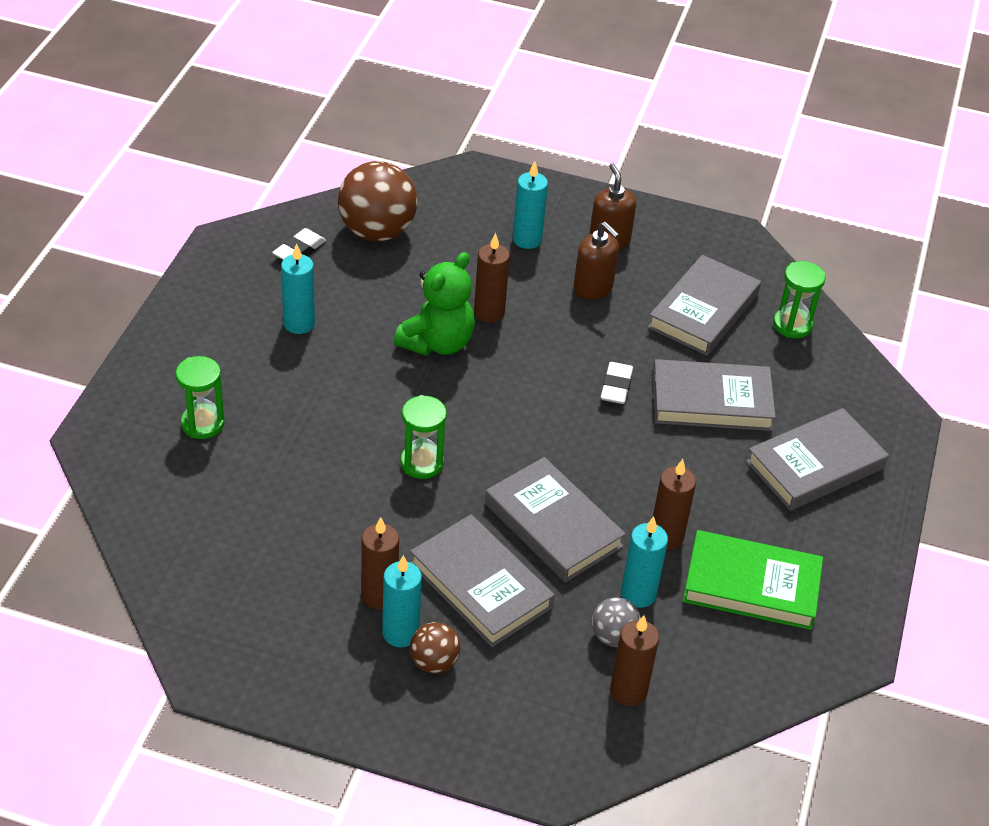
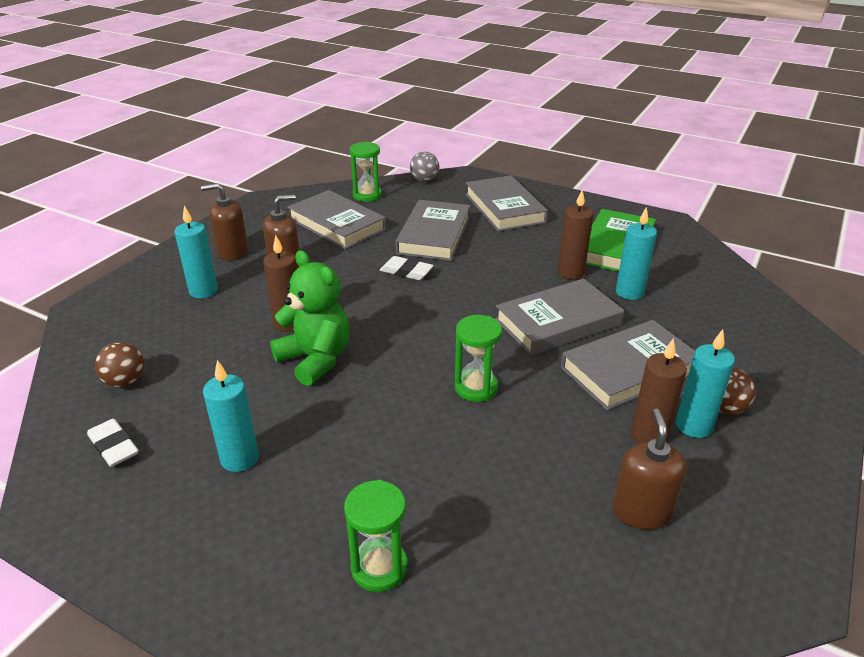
camera: 75 degrees left, 10 degrees down
(280, 584) = (641, 511): none -> brown soap dispenser
(377, 231) = (125, 382): brown ball -> brown ball, size x0.51
(613, 636) = (674, 309): grey ball -> grey ball (424, 180)
(628, 691) = (727, 310): brown candle -> none

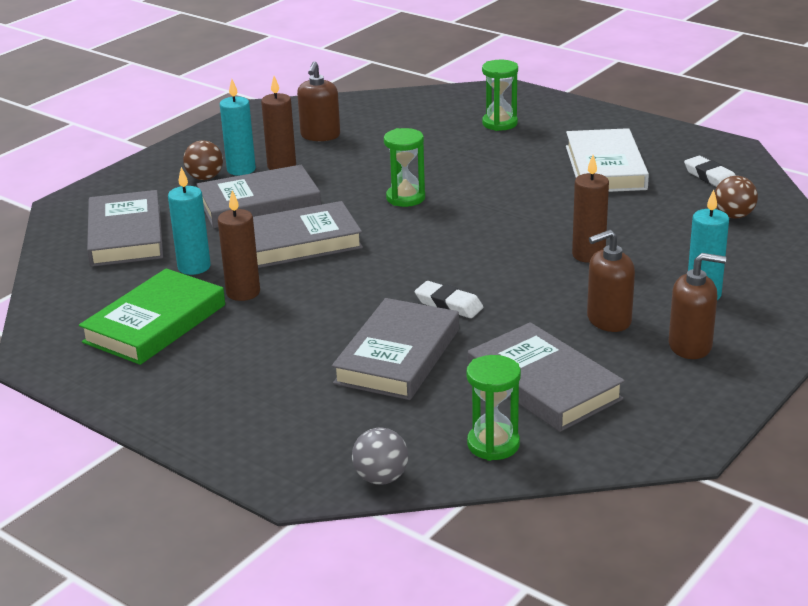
camera: 170 degrees left, 5 degrees down
(239, 458) = (605, 167): turquoise candle -> white book
(315, 359) = (554, 224): green teddy bear -> none
(504, 208) = (268, 399): grey book -> grey book (126, 235)

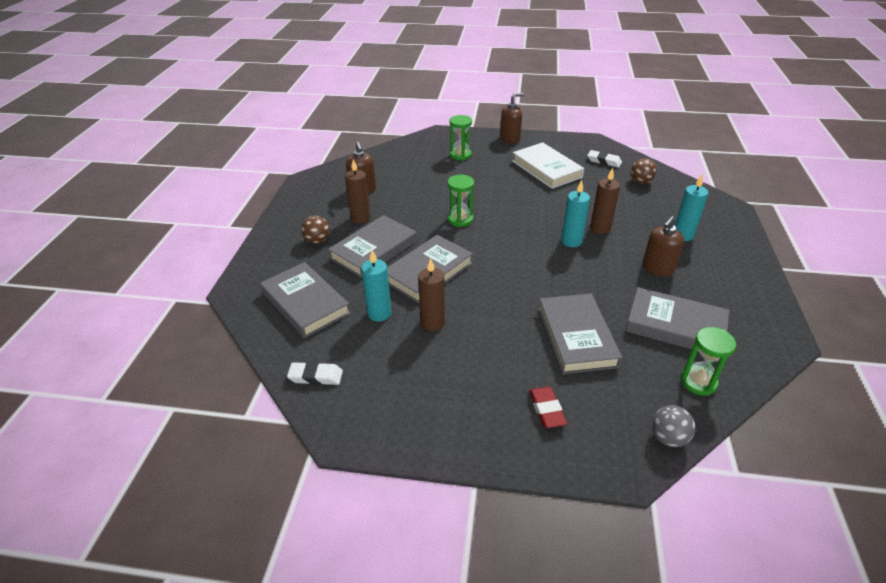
camera: 30 degrees left, 10 degrees up
(155, 323) = (398, 370): green book -> none
(241, 169) = (336, 228): turquoise candle -> turquoise candle (571, 241)
(273, 408) = (546, 410): none -> red eraser
(448, 304) = (564, 287): white eraser -> white eraser (316, 376)
(690, 346) = (714, 271): brown soap dispenser -> brown soap dispenser (510, 139)

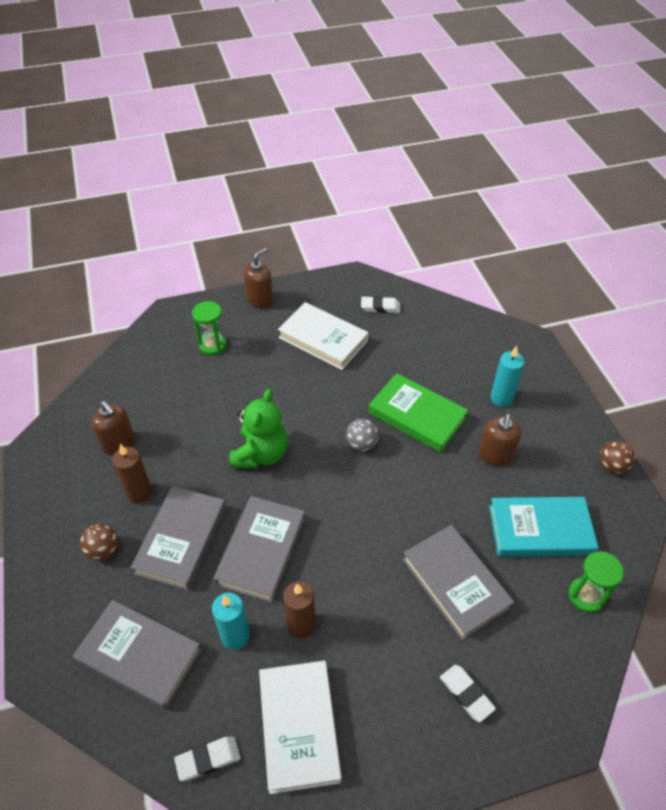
camera: 25 degrees left, 10 degrees up
(394, 381) = (299, 727): none -> white book
(460, 219) = (260, 454): green hourglass -> green teddy bear
(546, 410) = (466, 694): red eraser -> white eraser
(571, 241) = (395, 446): turquoise candle -> none
(600, 228) = (417, 416): brown candle -> green book
(640, 182) = (431, 329): brown ball -> brown ball (611, 466)
(668, 438) = (585, 678): grey ball -> grey ball (362, 444)
(675, 326) = (540, 530): grey book -> turquoise book

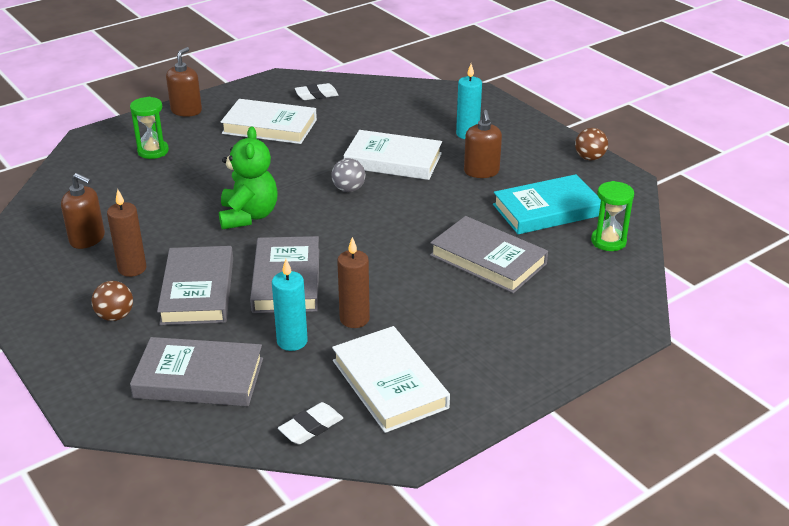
camera: 20 degrees left, 15 degrees down
(417, 416) = (393, 160): green book -> white book
(466, 694) = (534, 325): white eraser -> none

